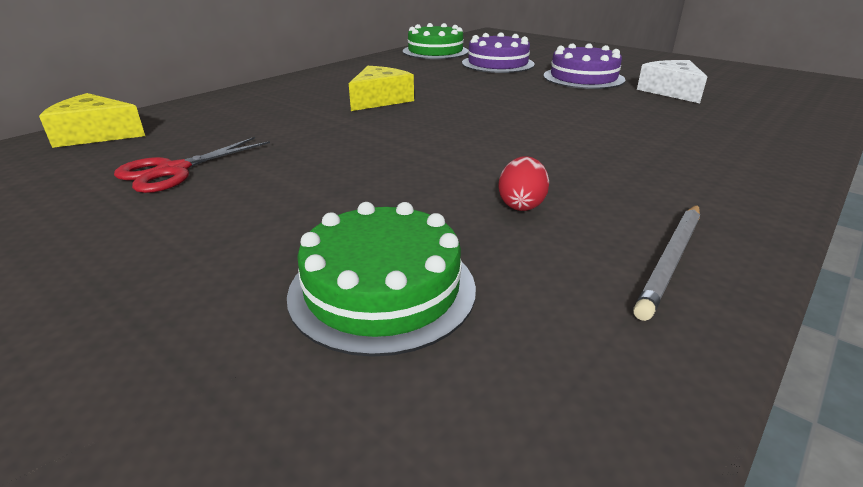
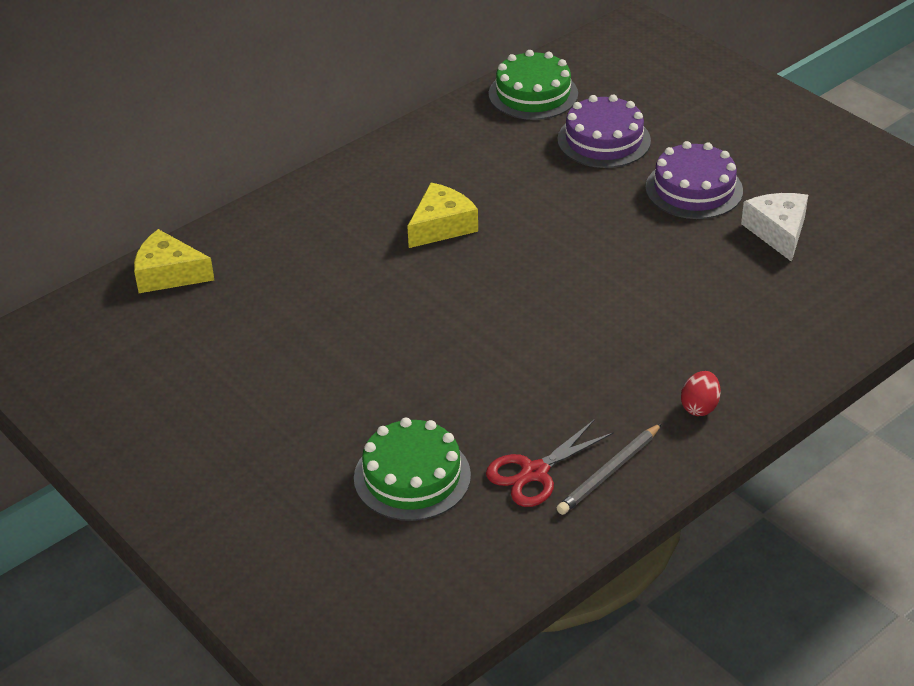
camera: 10 degrees right, 10 degrees up
(173, 171) = (253, 338): red scissors -> red scissors (534, 473)
(521, 205) = (529, 407): red egg -> red egg (699, 407)

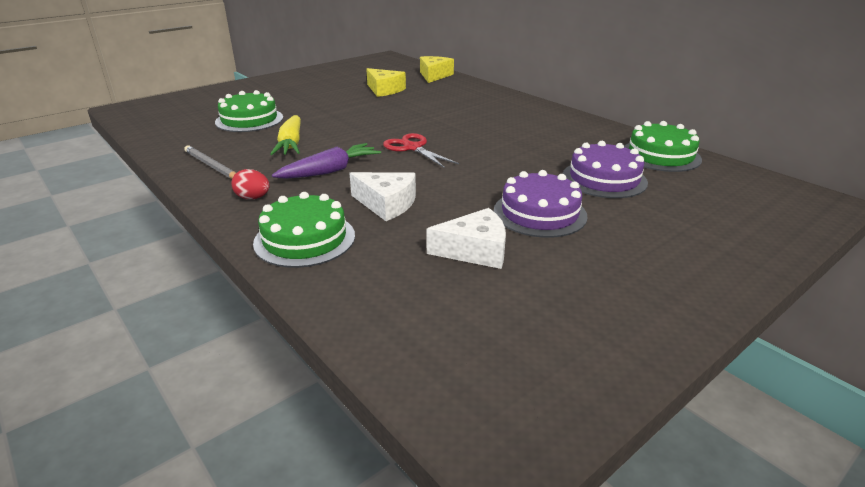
camera: 90 degrees right, 10 degrees down
(441, 226) = (477, 127): yellow cheese -> yellow cheese (384, 90)
(519, 405) = (291, 144): none -> yellow carrot
(534, 473) = (228, 146): red scissors -> red scissors (412, 148)
(611, 351) = (329, 171): none -> purple carrot
(694, 294) = (386, 204): none -> white cheese
(785, 346) = (304, 239): none -> green cake

